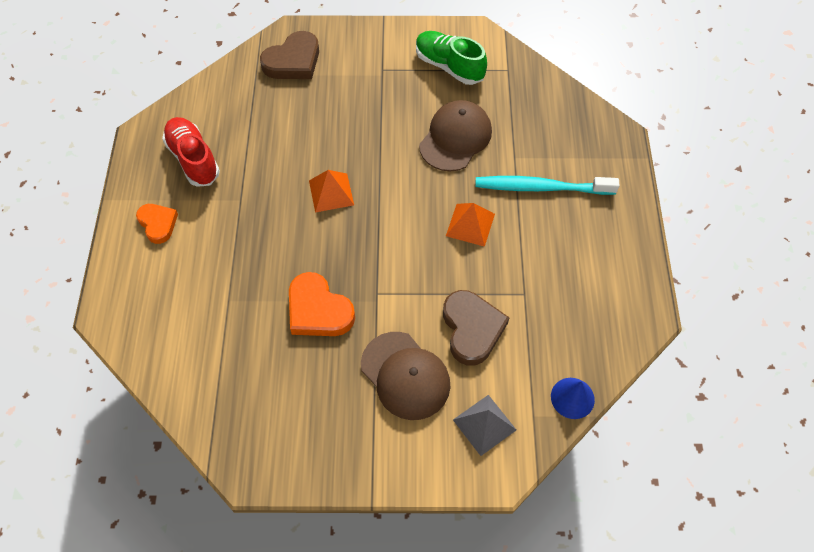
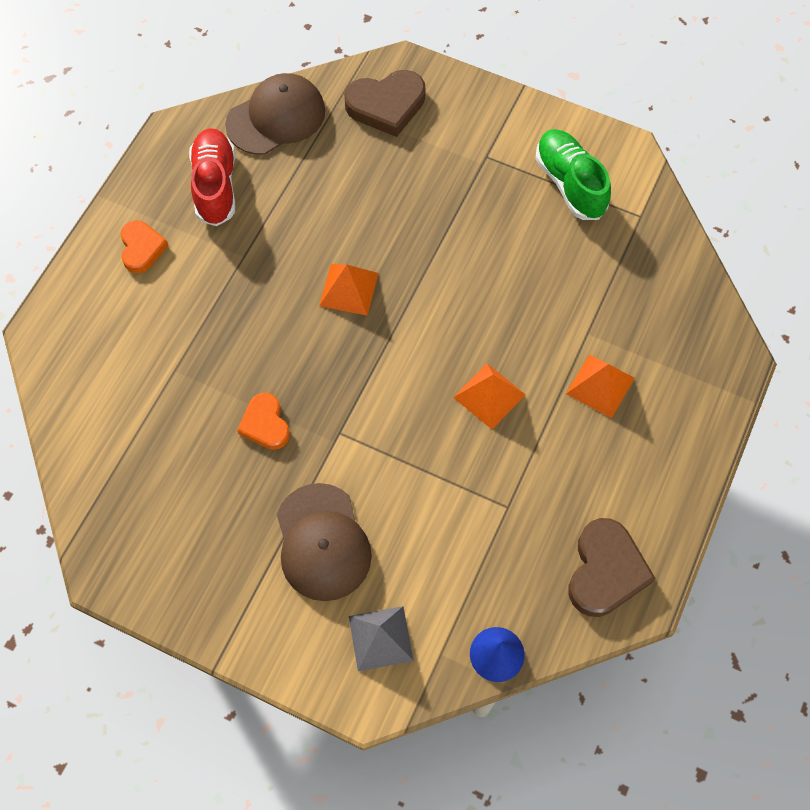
camera: 25 degrees right, 5 degrees up
(318, 310) = (265, 424): orange heart -> orange heart, size x0.64
(455, 138) = (529, 280): brown cap -> brown cap (276, 117)
(472, 329) = (425, 522): brown heart -> brown heart (605, 571)
(542, 188) = (600, 385): turquoise toothbrush -> orange pyramid

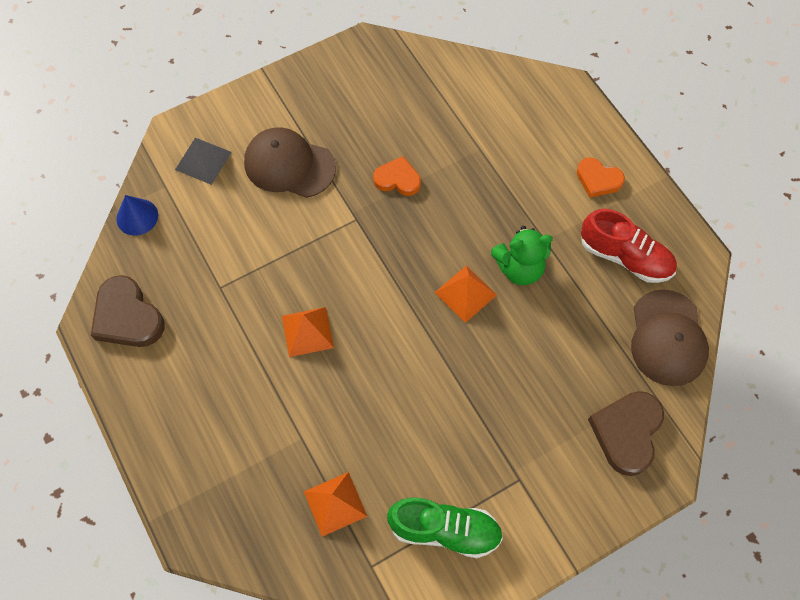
camera: 125 degrees right, 0 degrees up
(289, 261) = (519, 268): none -> green teddy bear
(600, 385) = (254, 414): orange pyramid -> orange pyramid (335, 503)

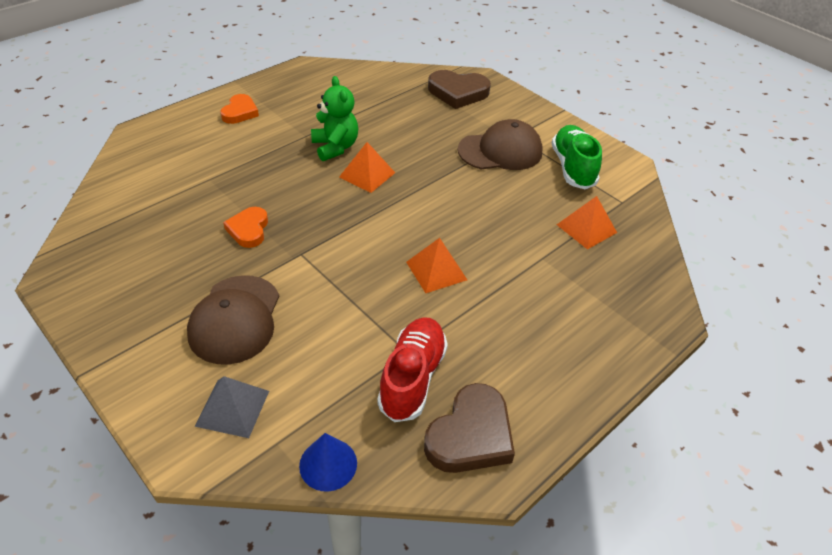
camera: 105 degrees left, 20 degrees down
(625, 257) = (313, 97): red shoe -> red shoe (412, 378)
(667, 338) = (378, 78): brown cap -> brown cap (500, 151)

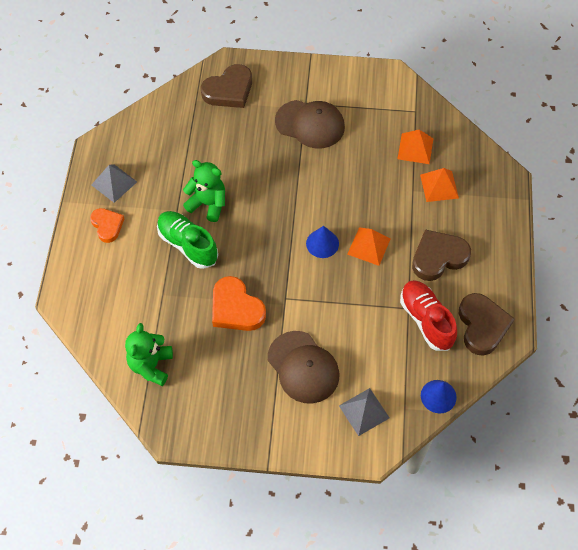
camera: 40 degrees left, 15 degrees up
(123, 218) = (151, 365): none -> green teddy bear
(248, 230) = (236, 308): orange heart -> orange heart, size x1.57
(285, 92) = (114, 183): none -> grey pyramid
(367, 174) = (253, 209): orange pyramid -> orange pyramid (439, 186)
(393, 238) = (322, 243): none -> blue cone
(499, 331) = (438, 257): none -> brown heart
(500, 151) = (310, 124): brown cap -> brown cap turned 75 degrees clockwise
(572, 168) = (364, 104): green shoe -> green shoe (188, 245)

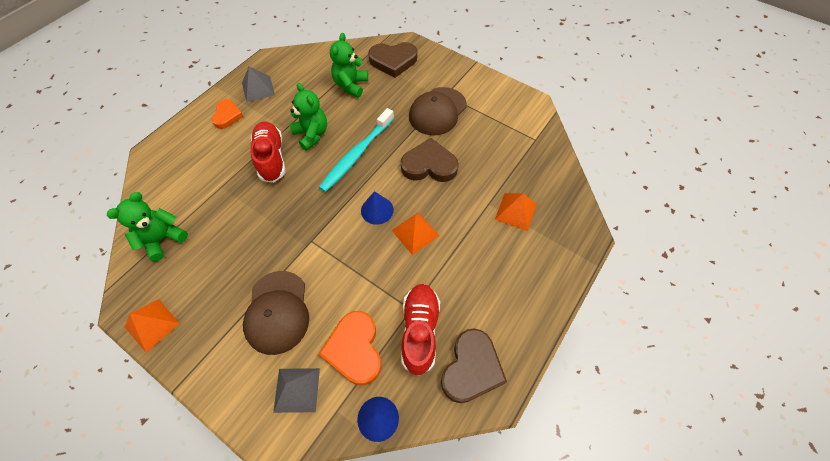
camera: 30 degrees right, 0 degrees up
(188, 245) = (271, 158): green shoe -> red shoe
(206, 136) = (351, 85): none -> green teddy bear
(236, 308) = (265, 228): orange heart -> orange heart (355, 349)
(266, 202) = (357, 154): none -> turquoise toothbrush
(310, 124) = (437, 111): brown cap -> brown cap turned 75 degrees clockwise
(415, 148) = (514, 169): orange pyramid -> orange pyramid (152, 325)
(438, 257) = (472, 275): brown heart -> brown heart (429, 165)

